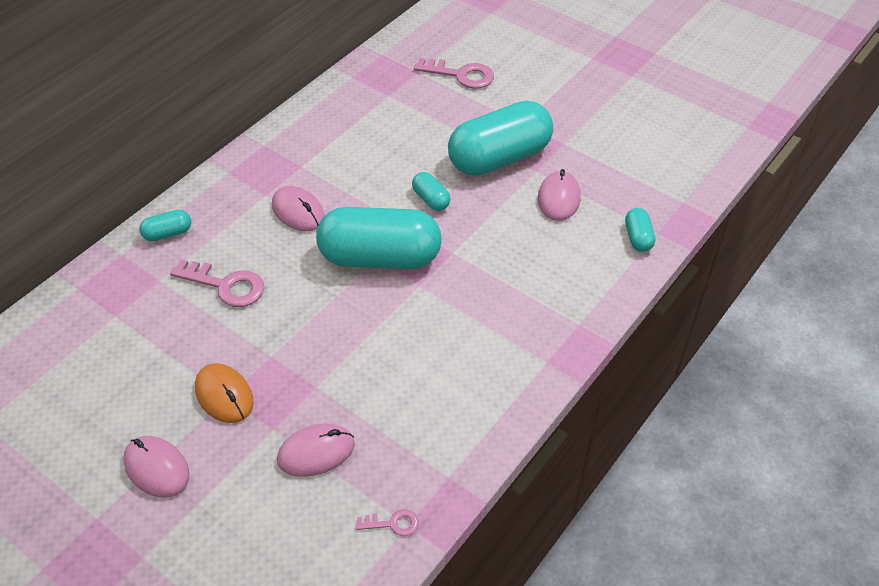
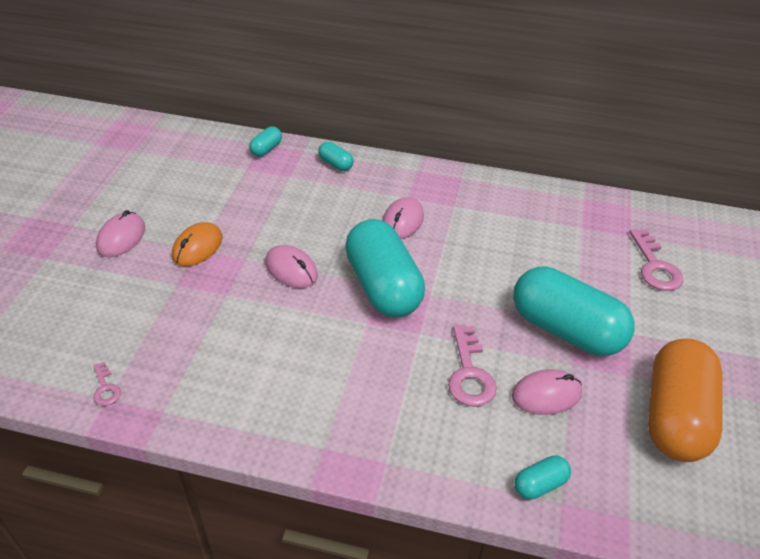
camera: 65 degrees right, 5 degrees down
(225, 285) = (302, 210): pink key -> pink key (469, 373)
(316, 452) = (161, 316): pink mouse -> pink mouse (291, 269)
(431, 199) = (474, 297): turquoise capsule -> turquoise capsule (266, 149)
(611, 137) = (675, 416): none -> orange capsule

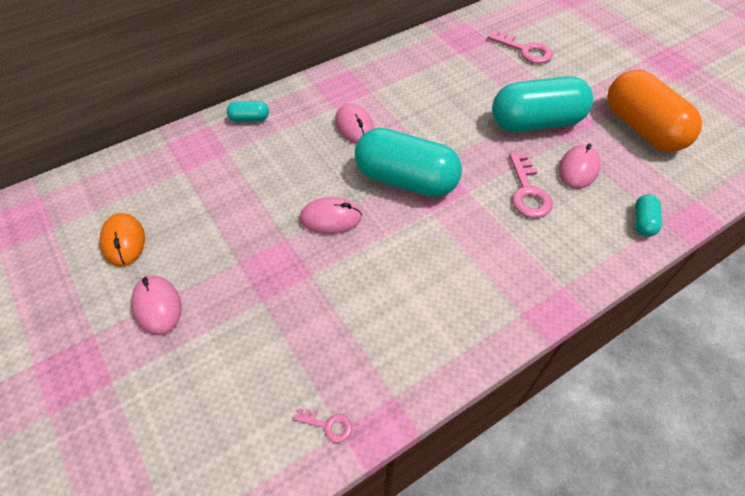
camera: 45 degrees left, 10 degrees up
(197, 247) = (236, 260): orange mouse -> orange mouse (123, 241)
(266, 149) = (177, 145): turquoise capsule -> none
(469, 373) = (527, 191): pink key -> pink key turned 45 degrees clockwise

